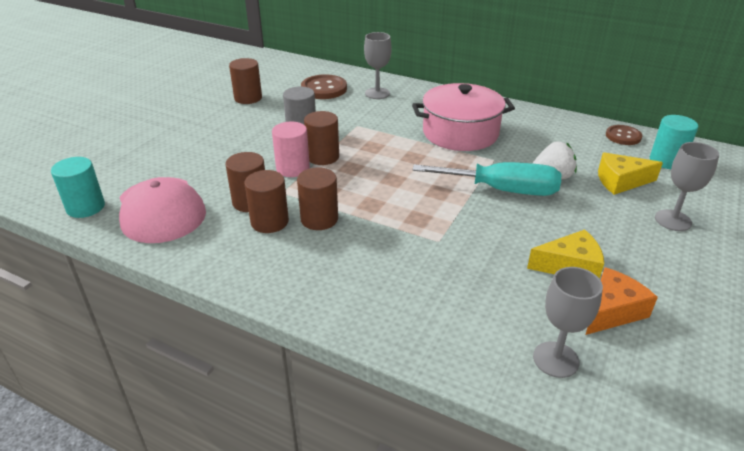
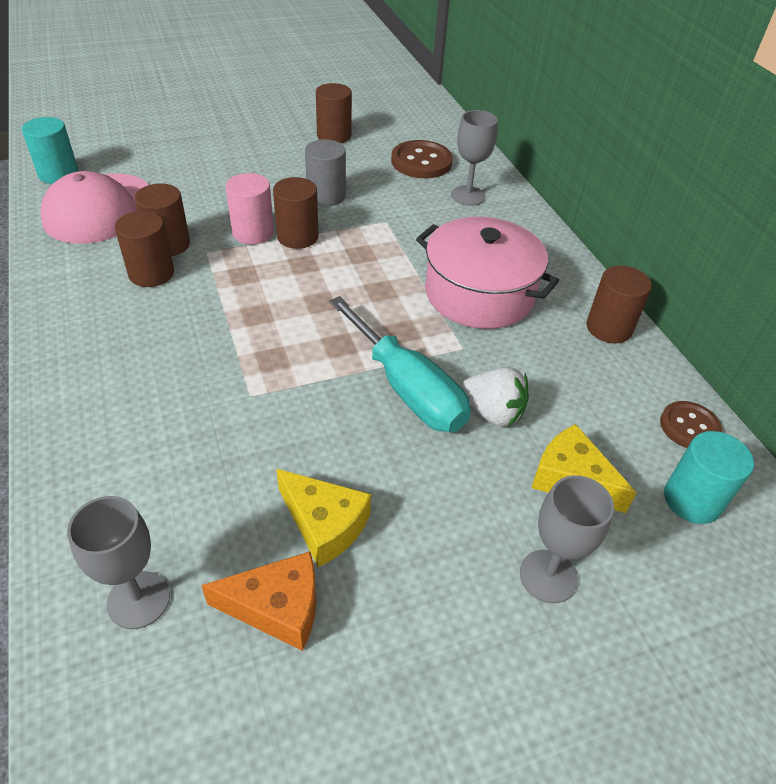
camera: 40 degrees right, 10 degrees up
(319, 219) = (191, 298): brown cylinder -> brown cylinder (609, 328)

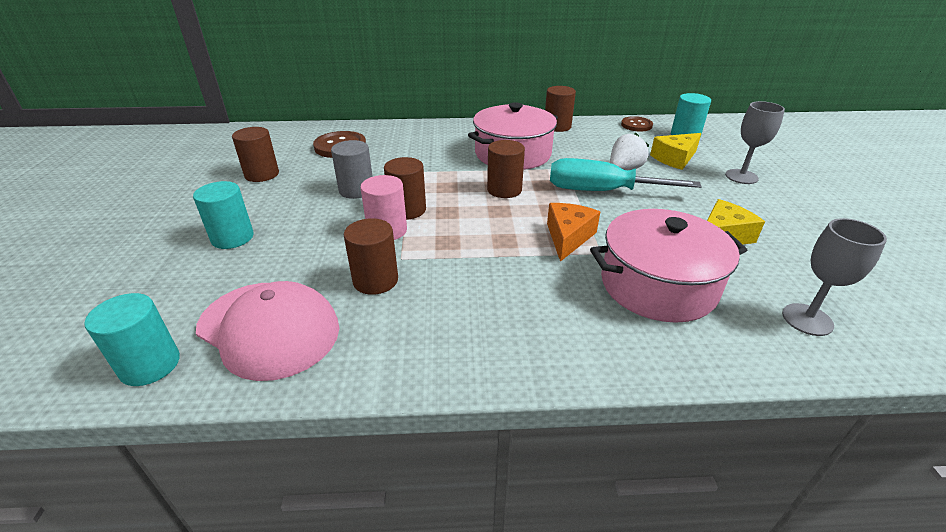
camera: 70 degrees left, 10 degrees down
(151, 273) = (419, 294): brown cylinder -> brown cylinder (504, 190)
(191, 448) = (658, 285): none -> pink pot
(218, 155) = (232, 238): none -> turquoise cylinder
(277, 608) = (791, 261): orange cheese -> orange cheese (568, 237)
(407, 389) = (601, 191): turquoise screwdriver -> turquoise screwdriver turned 150 degrees counterclockwise
(468, 196) = (399, 139): grey goblet -> none

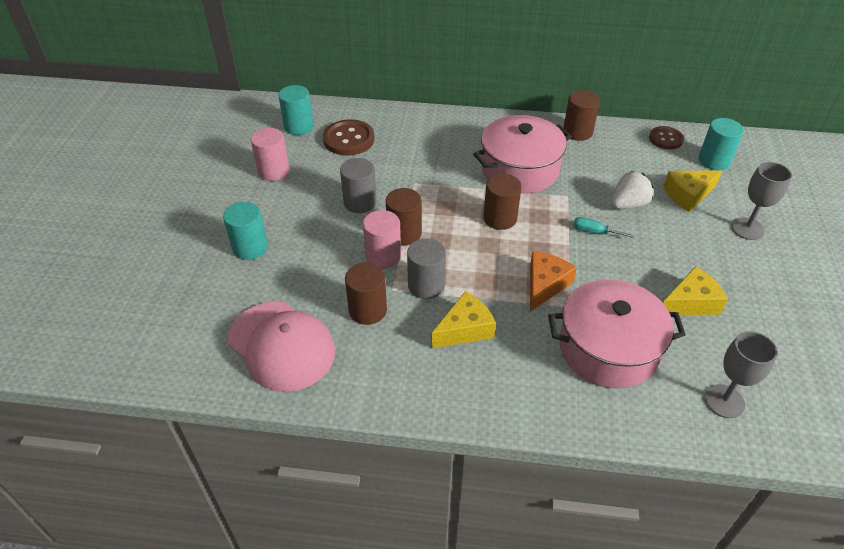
camera: 10 degrees right, 10 degrees up
(150, 365) = (197, 365): turquoise cylinder -> turquoise cylinder (298, 126)
(262, 174) = (273, 171): brown cylinder -> pink cylinder
(439, 251) = (426, 285): none -> grey cylinder
(493, 286) = (465, 329): none -> yellow cheese
(601, 191) = (594, 232): turquoise screwdriver -> turquoise screwdriver, size x0.42

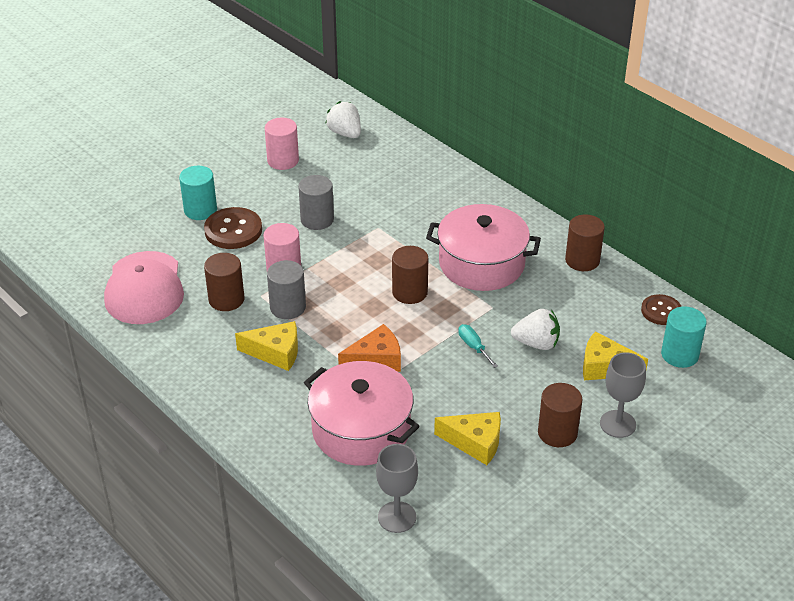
camera: 40 degrees right, 5 degrees down
(298, 126) = (345, 133): turquoise cylinder -> white strawberry
(348, 139) = (371, 164): brown button -> brown button (233, 230)
(404, 233) = (320, 261): brown cylinder -> brown cylinder (557, 433)

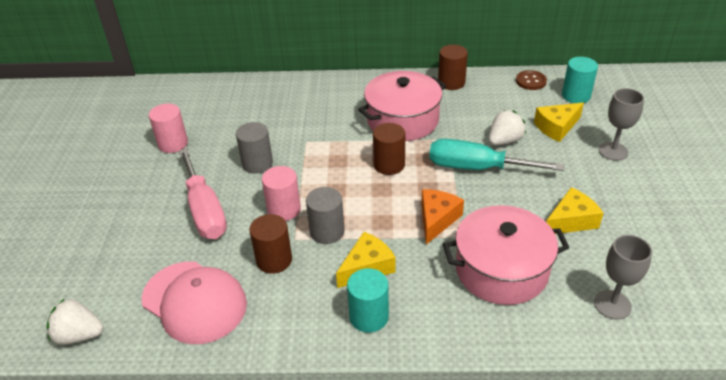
camera: 45 degrees left, 0 degrees up
(200, 210) = (156, 215): turquoise cylinder -> turquoise cylinder (369, 316)
(233, 230) = (205, 211): brown button -> pink screwdriver
(345, 133) = (193, 102): white strawberry -> white strawberry (79, 335)
(473, 346) = (476, 168): turquoise screwdriver -> turquoise screwdriver, size x2.36
(557, 433) = (597, 179): brown cylinder -> none

